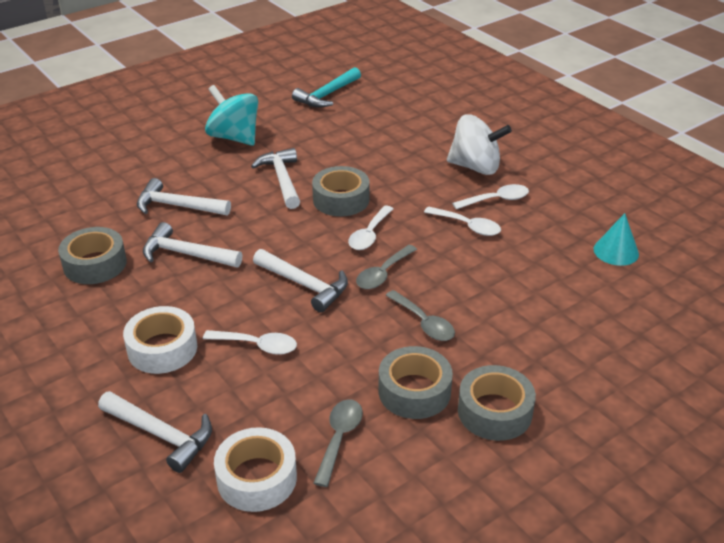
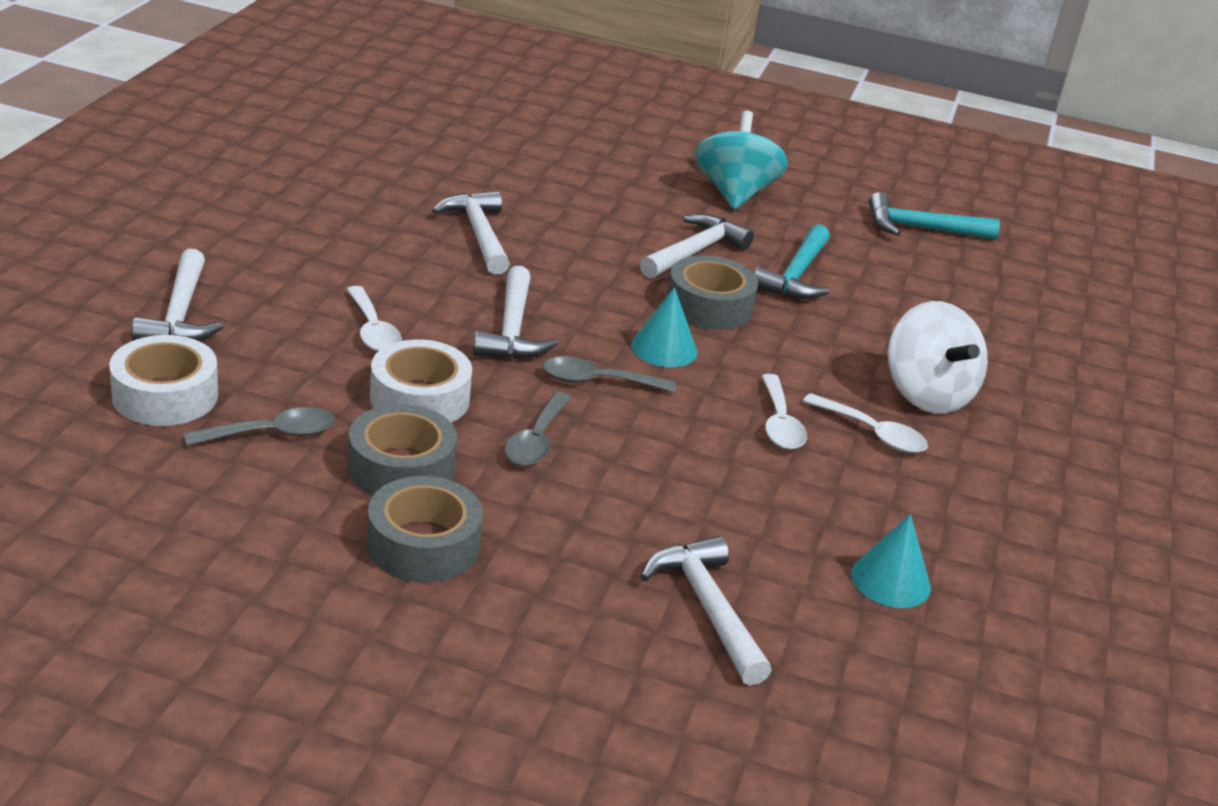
camera: 50 degrees right, 5 degrees down
(95, 264) = (400, 187): grey tape -> none
(162, 348) = (309, 272): white tape -> white tape (420, 398)
(178, 206) = (556, 201): white hammer -> white hammer (708, 608)
(336, 156) = (796, 275): none -> turquoise hammer
(369, 234) = (664, 348): white spoon -> turquoise cone

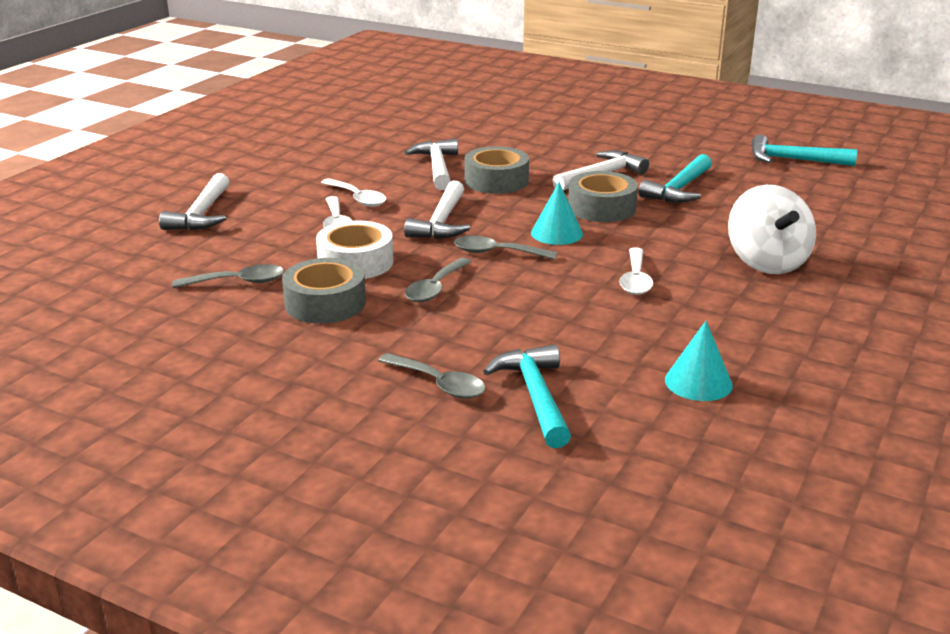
camera: 15 degrees right, 5 degrees down
(165, 395) = (171, 259): white tape -> none
(423, 544) = (323, 350): grey tape -> grey tape (496, 181)
(585, 594) = (439, 384): none -> grey spoon
(708, 608) = (535, 396): white hammer -> turquoise hammer
(734, 193) = (645, 141): turquoise spinning top -> none
(872, 433) = (712, 286): white spoon -> white spoon (357, 198)

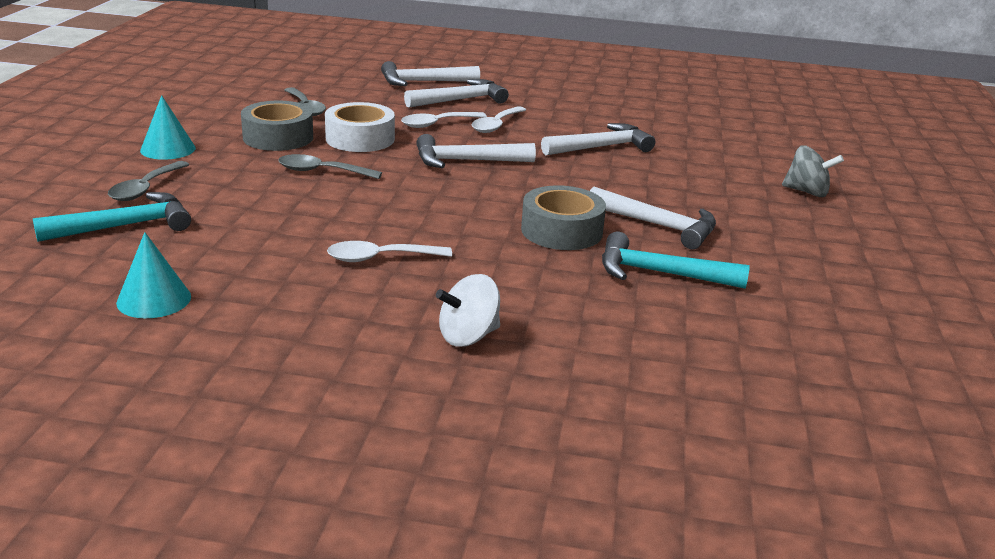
camera: 70 degrees right, 0 degrees up
(274, 204) = (460, 100): none -> white hammer
(496, 181) = (591, 175): grey tape -> none
(497, 253) = (410, 189): grey spoon -> none
(556, 233) = (475, 212): turquoise cone -> turquoise cone (168, 149)
(558, 122) = (807, 192): none -> grey spinning top
(766, 262) = (468, 336): white spinning top -> white spinning top, size x0.64
(793, 160) = (863, 357): turquoise hammer -> none

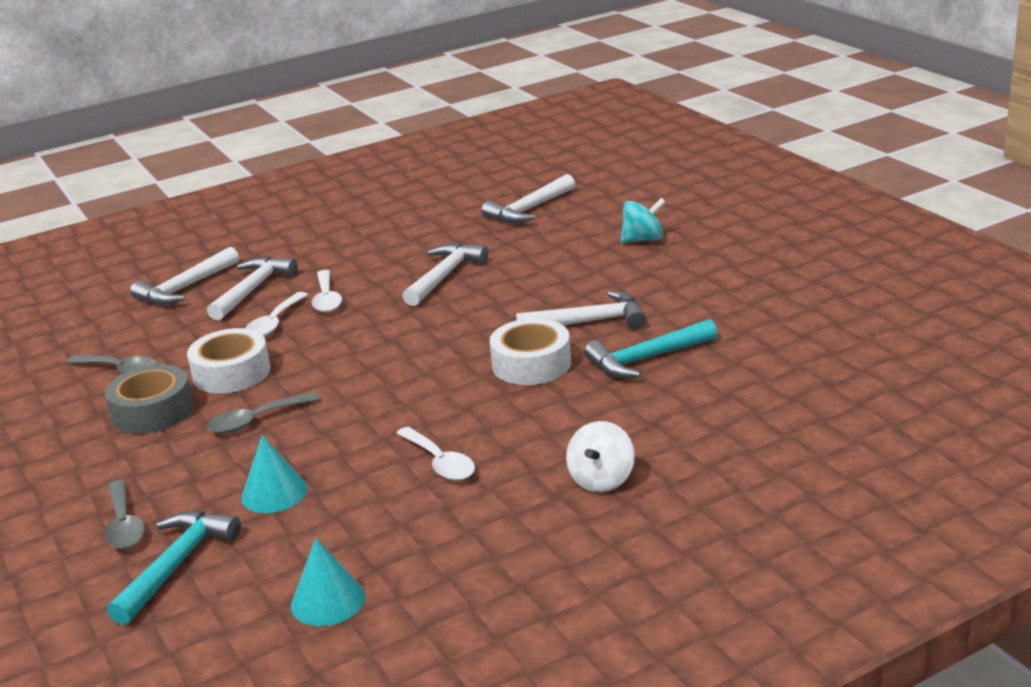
camera: 35 degrees left, 0 degrees up
(168, 149) = (66, 479): turquoise cone -> turquoise cone (274, 493)
(380, 258) = (440, 462): white spoon -> white spoon turned 75 degrees counterclockwise
(466, 161) = (360, 345): white hammer -> white hammer (529, 209)
(561, 231) = (531, 364): grey tape -> white tape
(807, 192) = (643, 239): grey spinning top -> turquoise spinning top

